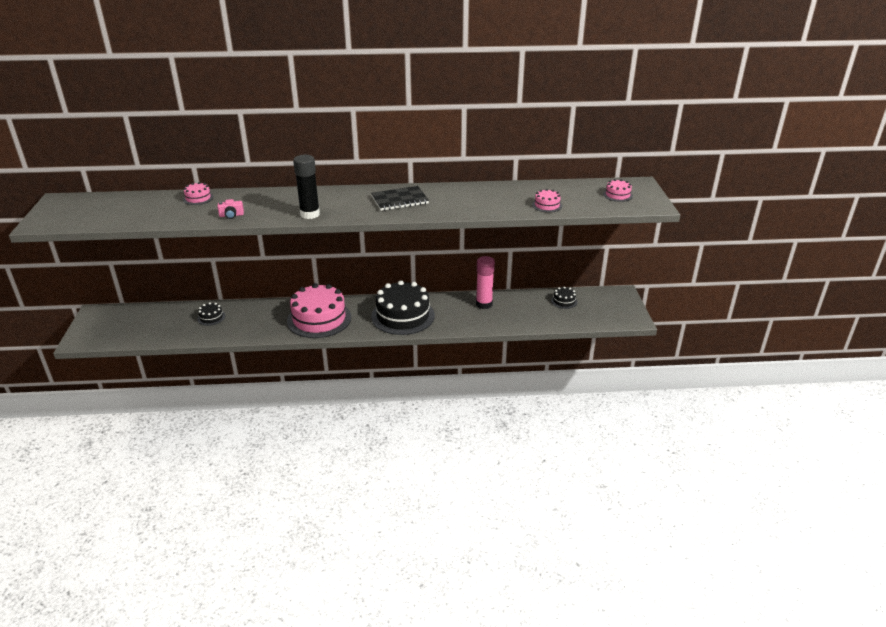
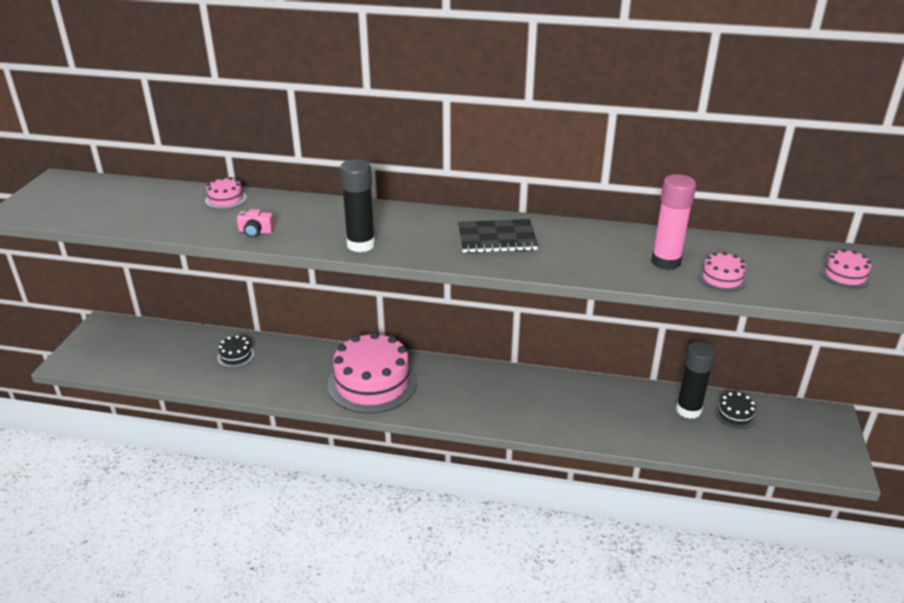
camera: 15 degrees right, 0 degrees up
(403, 316) = (488, 398): black cake -> none
(484, 304) = (611, 399): pink glue stick -> pink glue stick (665, 262)
(534, 303) = (688, 410): none -> black glue stick

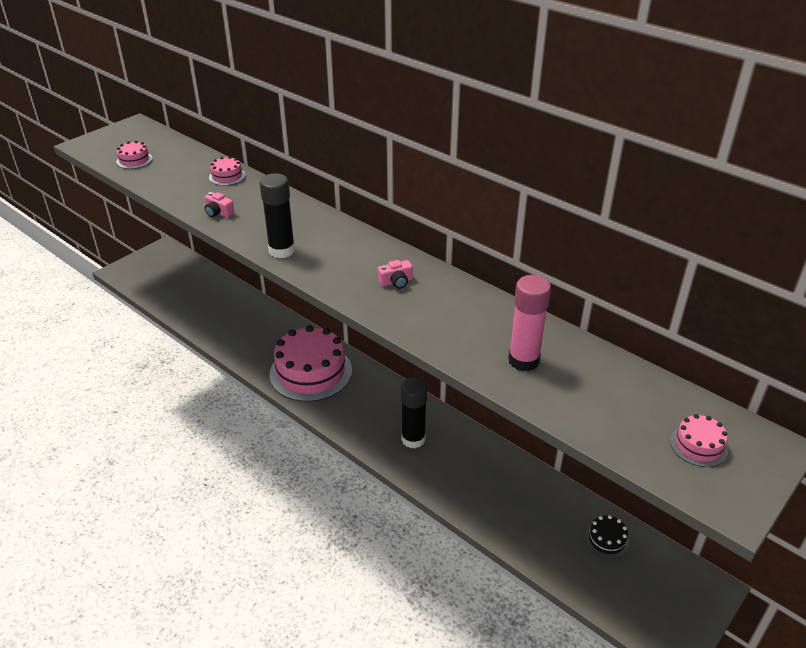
camera: 30 degrees right, 5 degrees up
(236, 356) = (231, 309): black cake -> none
(496, 238) = (396, 282): black notebook -> pink camera
(688, 410) = (563, 514): black glue stick -> black glue stick (413, 439)
(722, 278) = (560, 398): pink cake -> pink cake (134, 160)

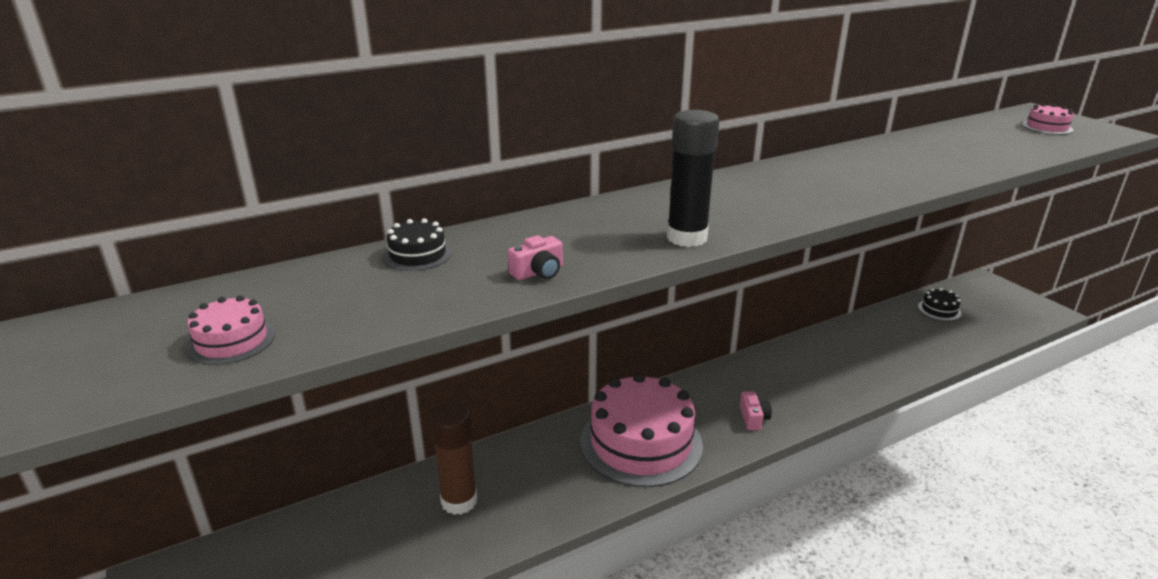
camera: 70 degrees left, 10 degrees down
(227, 176) = (417, 255): pink cake -> black cake
(236, 315) = (459, 501): none -> brown glue stick
(396, 282) = (790, 186): pink camera -> pink camera (753, 418)
(413, 439) = (793, 385): black glue stick -> none
(523, 360) = (942, 157): pink glue stick -> none

